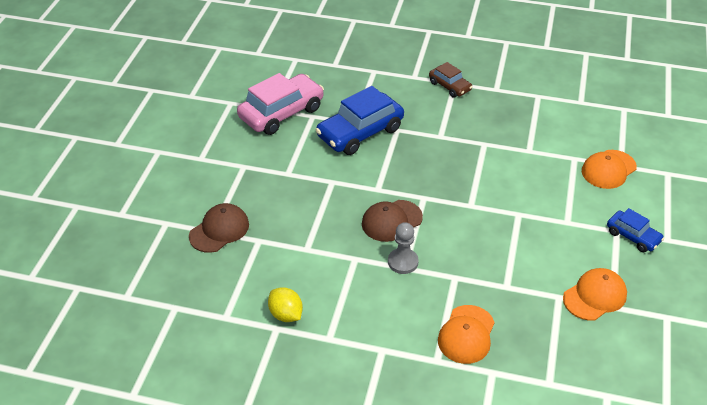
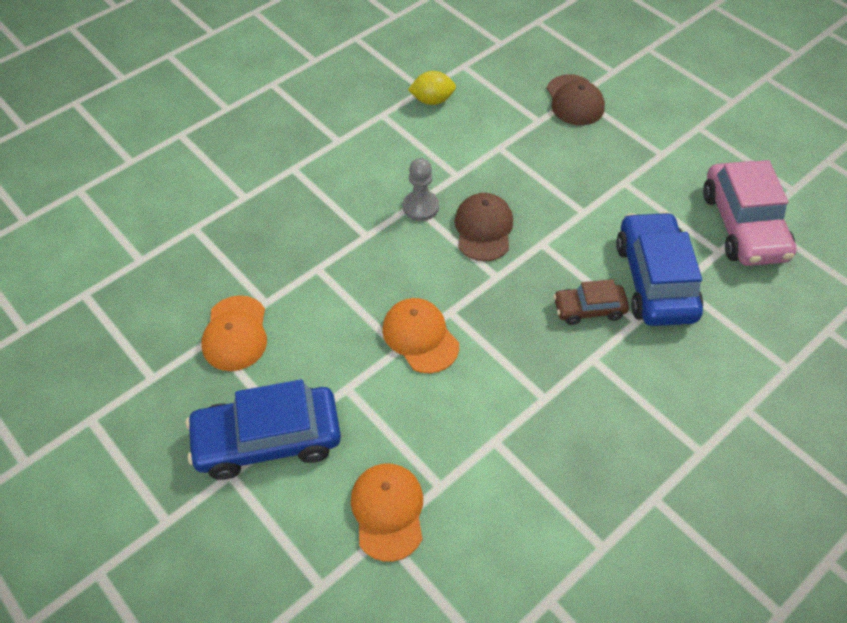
camera: 125 degrees right, 10 degrees up
(450, 86) = (697, 440): brown car -> brown car (589, 309)
(466, 334) = (296, 203): orange cap -> orange cap (420, 337)
(633, 236) = (268, 440): blue car -> blue car, size x1.85

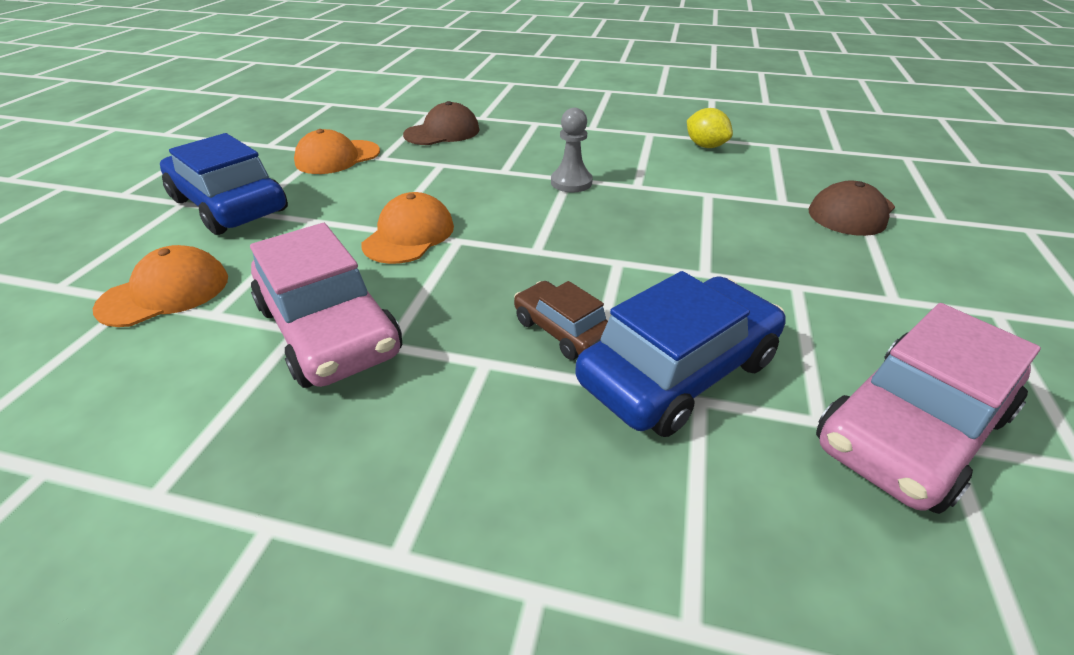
camera: 55 degrees right, 15 degrees down
(483, 229) = (589, 221): brown cap -> brown cap (442, 132)
(508, 424) = (329, 330): none -> pink car

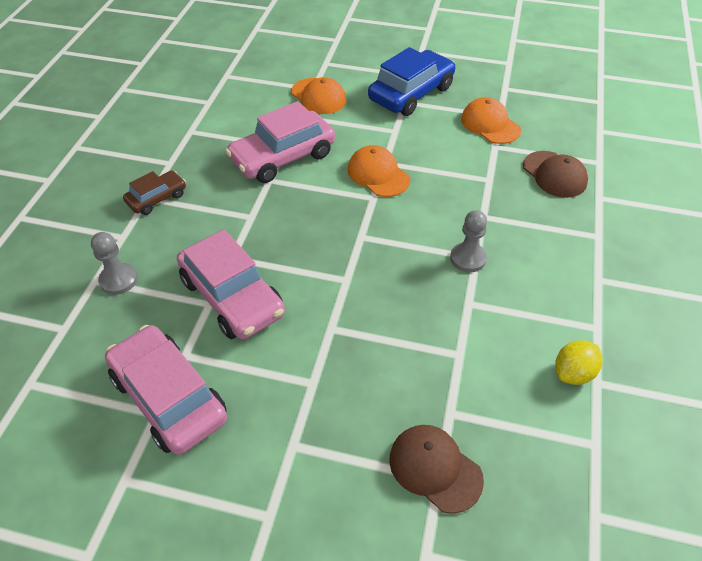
camera: 90 degrees right, 10 degrees up
(409, 235) = (378, 174): orange cap -> orange cap turned 150 degrees counterclockwise
(562, 330) = (273, 248): brown car -> brown car (157, 198)
(678, 371) = (232, 297): blue car -> pink car
(679, 569) = (118, 280): none -> grey pawn

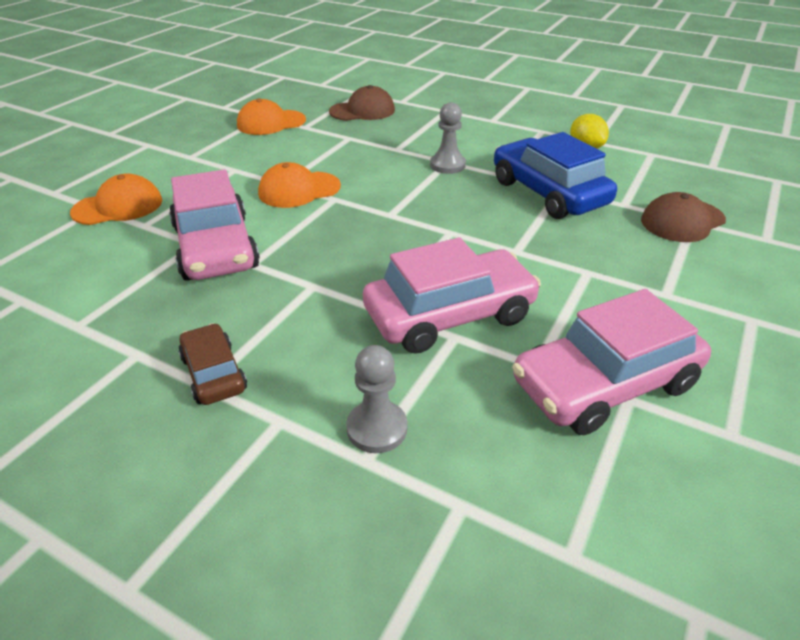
camera: 75 degrees left, 10 degrees down
(411, 93) = (179, 151): blue car -> blue car (548, 193)

